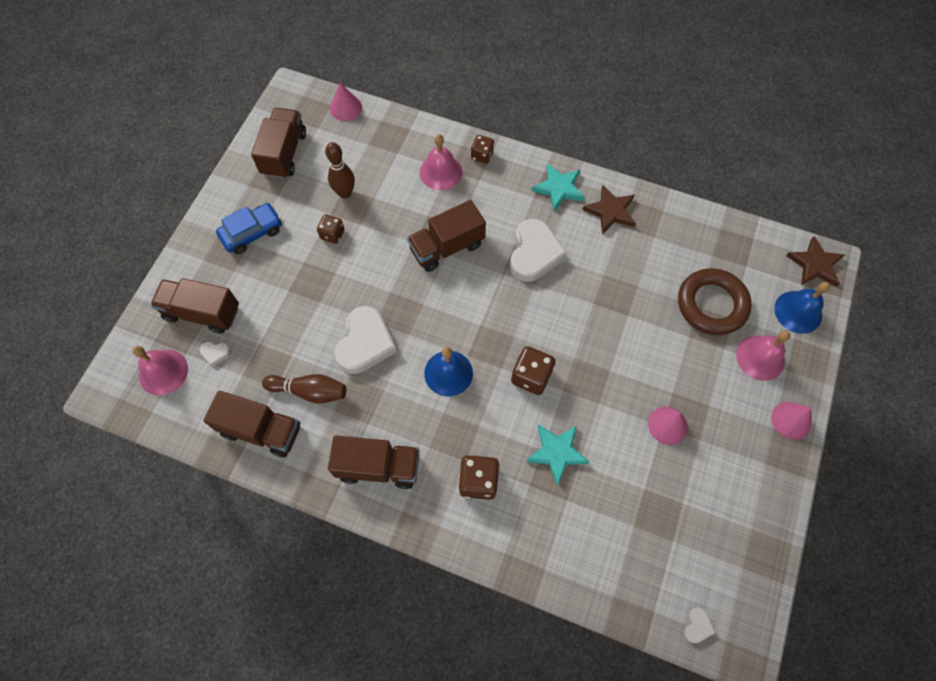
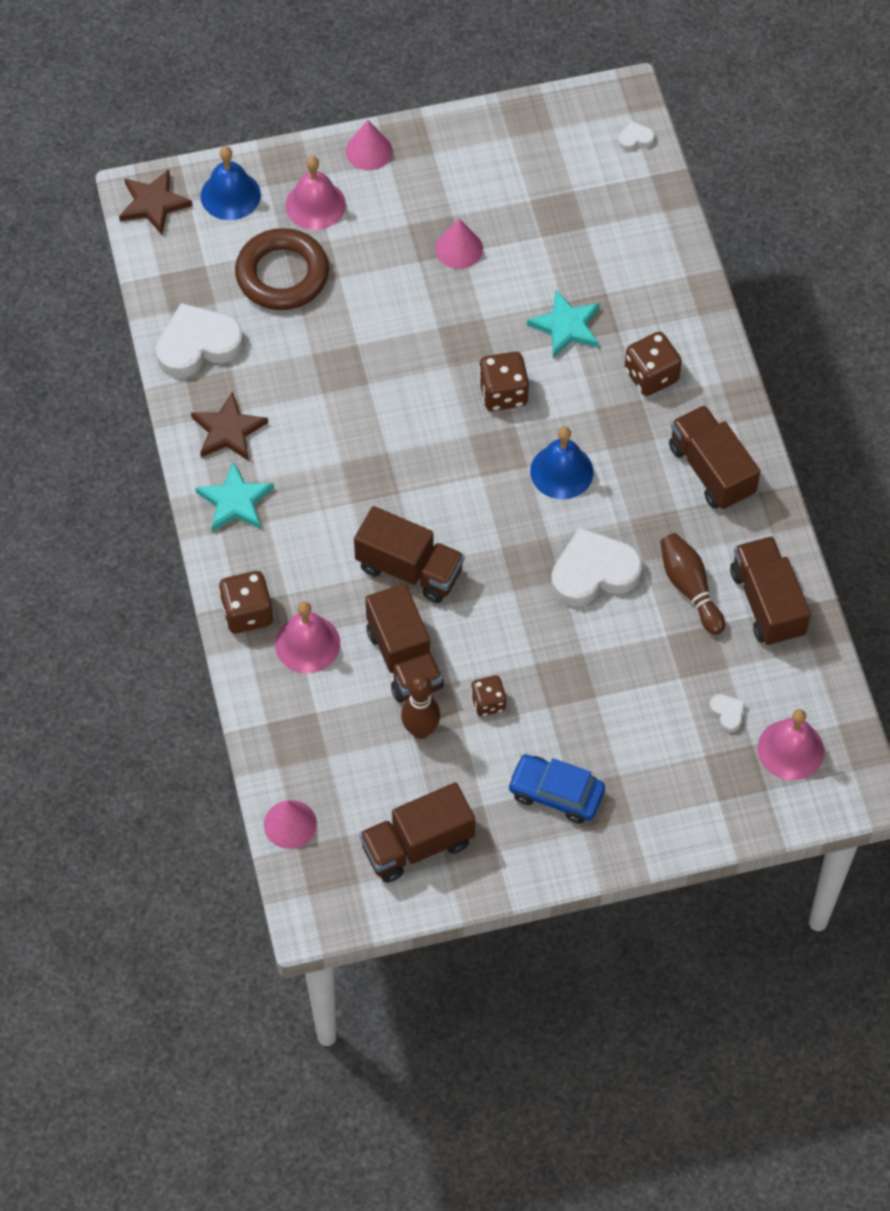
camera: 125 degrees left, 5 degrees down
(202, 313) = (695, 766): brown truck -> brown truck (404, 659)
(482, 155) = (247, 613): brown dice -> brown dice, size x1.54
(534, 254) = (348, 475): white heart -> white heart (198, 345)

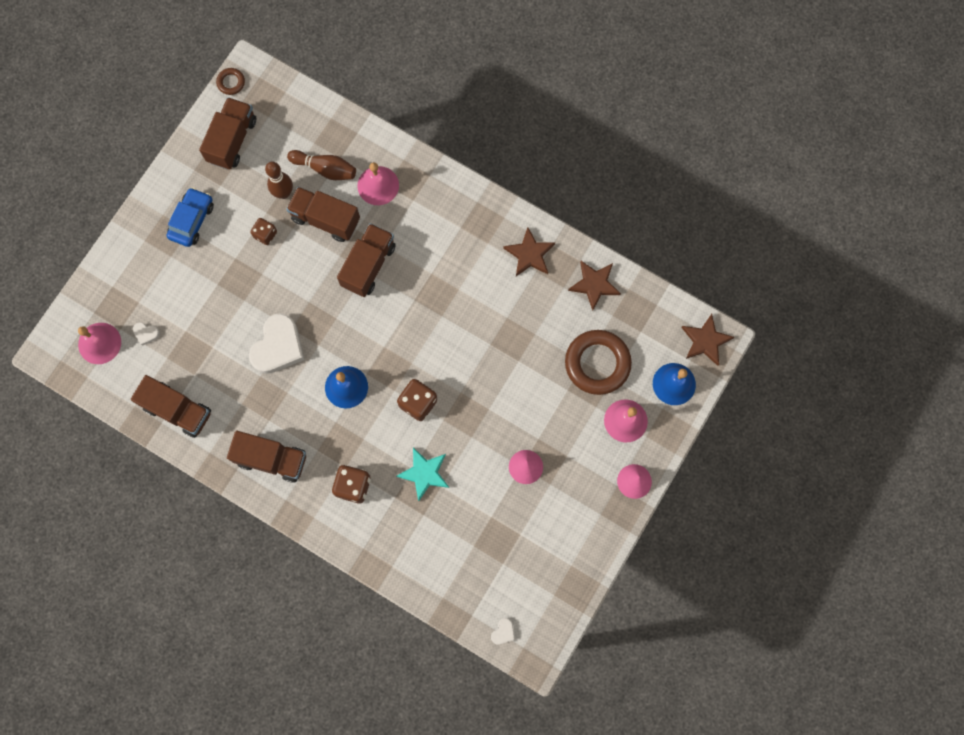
camera: 135 degrees right, 15 degrees up
(198, 345) = (594, 284): white heart -> brown star
(235, 501) = (486, 222): turquoise star -> none
(247, 613) = (421, 174): brown dice -> none
(290, 824) = (299, 98): pink cone -> none
(348, 918) = (231, 82): none -> brown ring
(409, 569) = (368, 265): brown truck -> brown truck turned 135 degrees clockwise
(556, 793) = (192, 220): blue car -> blue car turned 45 degrees counterclockwise
(690, 588) = (223, 383): brown bowling pin -> brown bowling pin (325, 169)

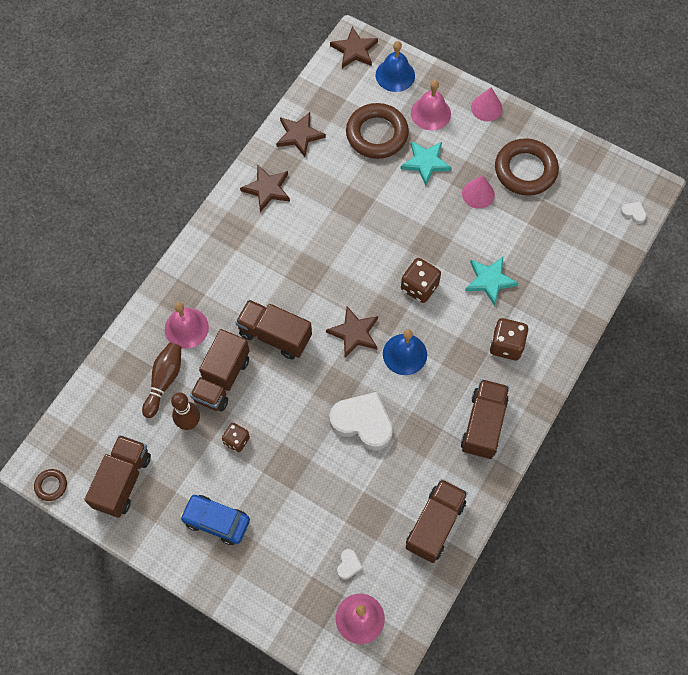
camera: 90 degrees left, 10 degrees down
(232, 140) = (122, 481): brown truck -> brown truck turned 90 degrees clockwise
(369, 339) = (354, 333): none -> brown star
(555, 518) = (525, 170): none -> brown ring
(563, 413) = (425, 162): none -> turquoise star

